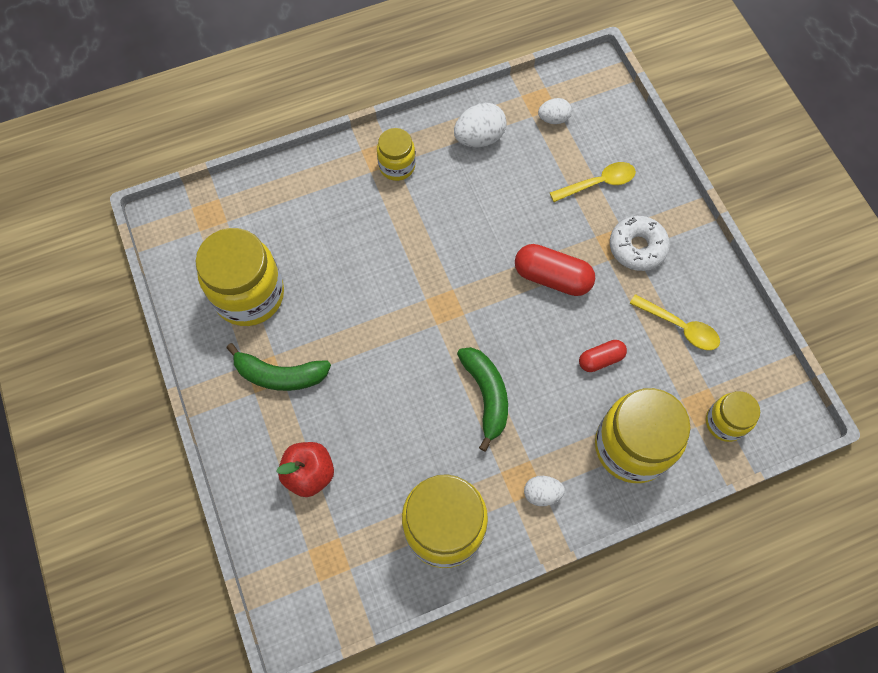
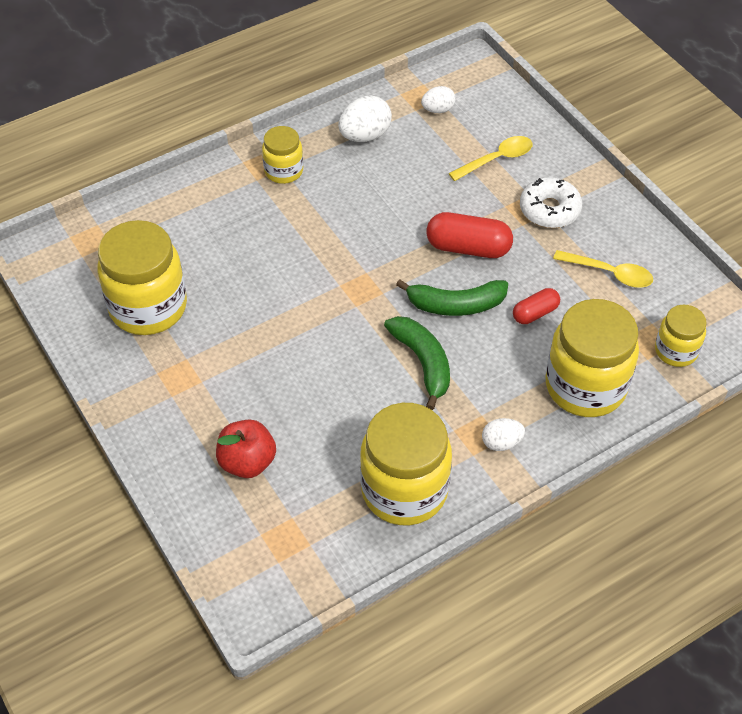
camera: 10 degrees left, 15 degrees down
(280, 375) = (196, 376): green banana -> green banana (455, 305)

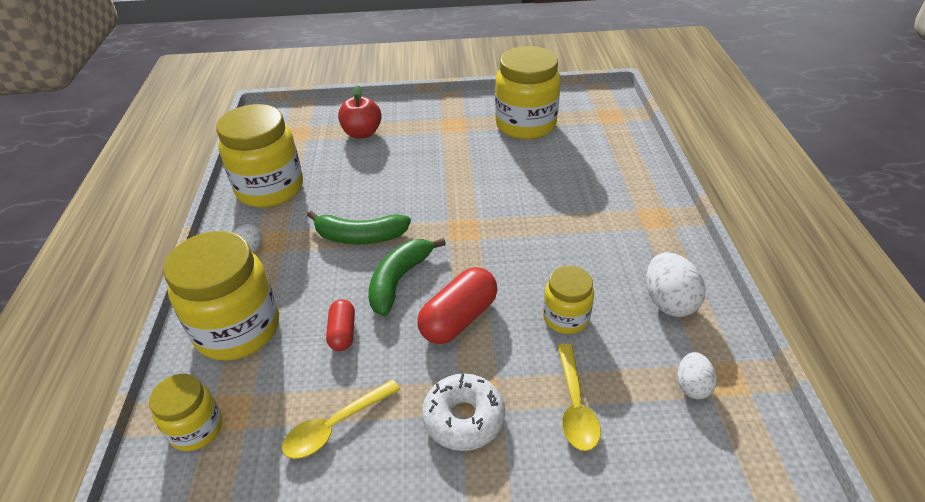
camera: 120 degrees right, 10 degrees down
(283, 171) = (639, 228): yellow jar -> yellow jar (566, 317)

